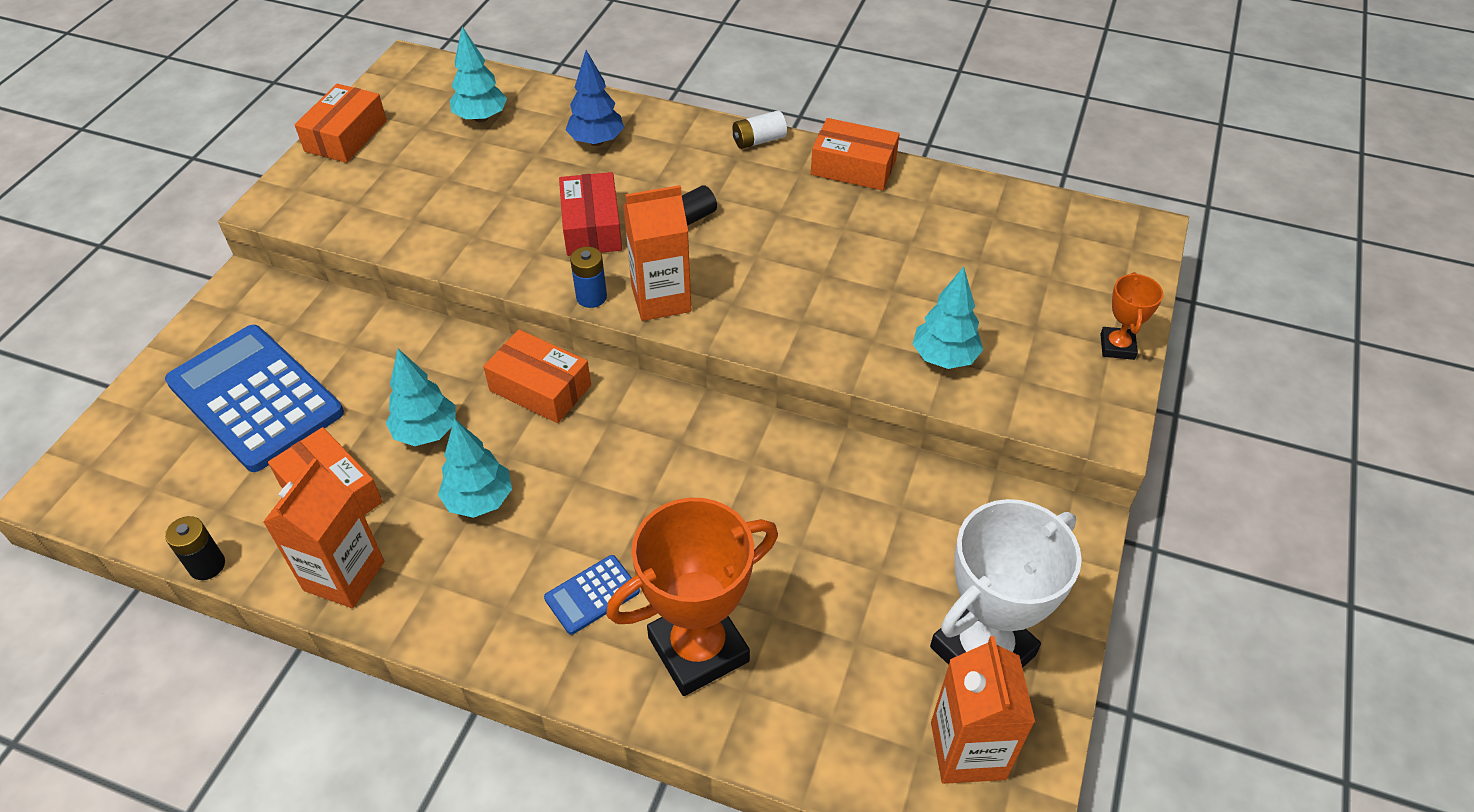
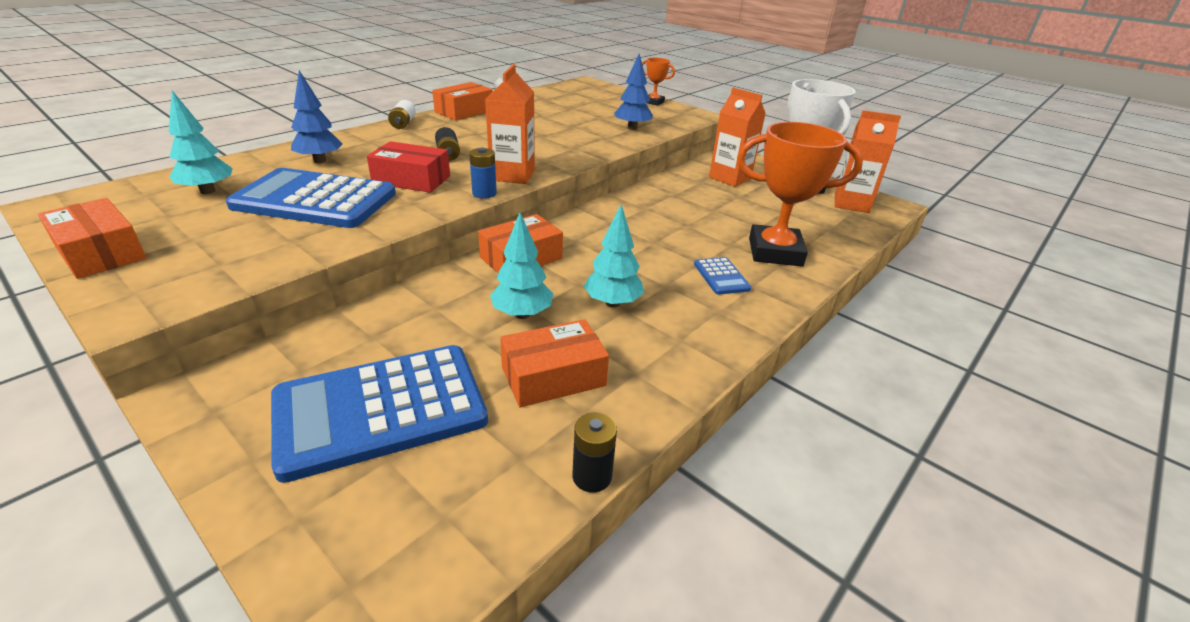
camera: 70 degrees left, 15 degrees down
(344, 576) = (652, 383): orange carton -> orange carton (730, 178)
(500, 189) = (315, 200): none -> blue calculator
(698, 649) = (775, 252): orange trophy -> orange trophy turned 75 degrees counterclockwise
(944, 358) = (632, 128): turquoise tree -> blue tree

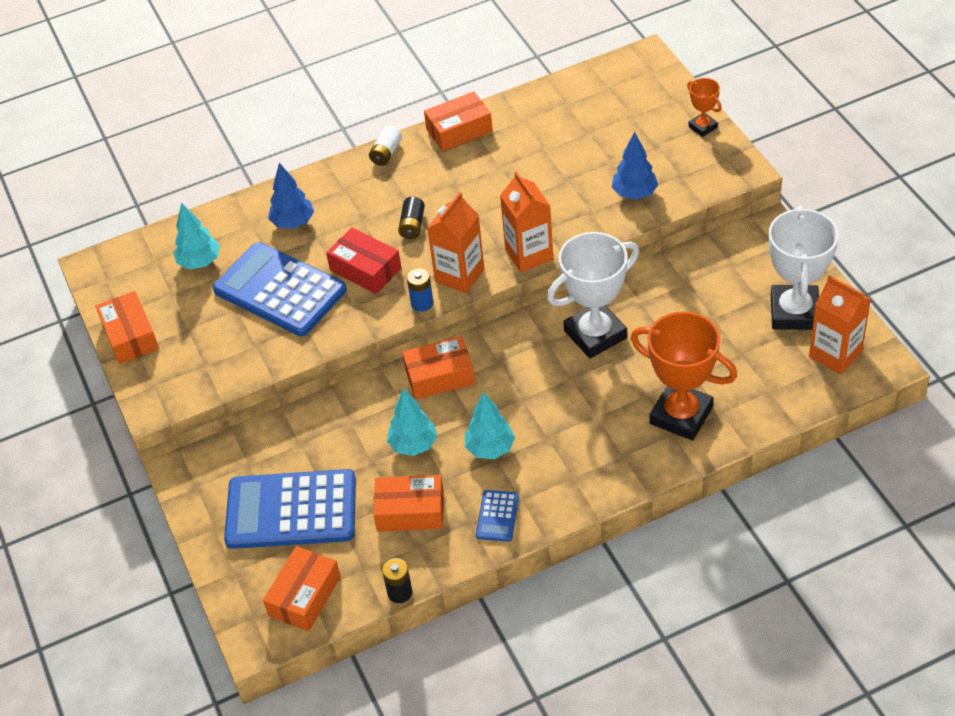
camera: 30 degrees right, 15 degrees up
(439, 522) = (304, 596): none -> orange box
(652, 215) = (595, 334): none -> white trophy
(721, 276) = (604, 437): blue calculator -> blue calculator (497, 516)
(730, 178) = (726, 281): orange carton -> orange carton (529, 254)

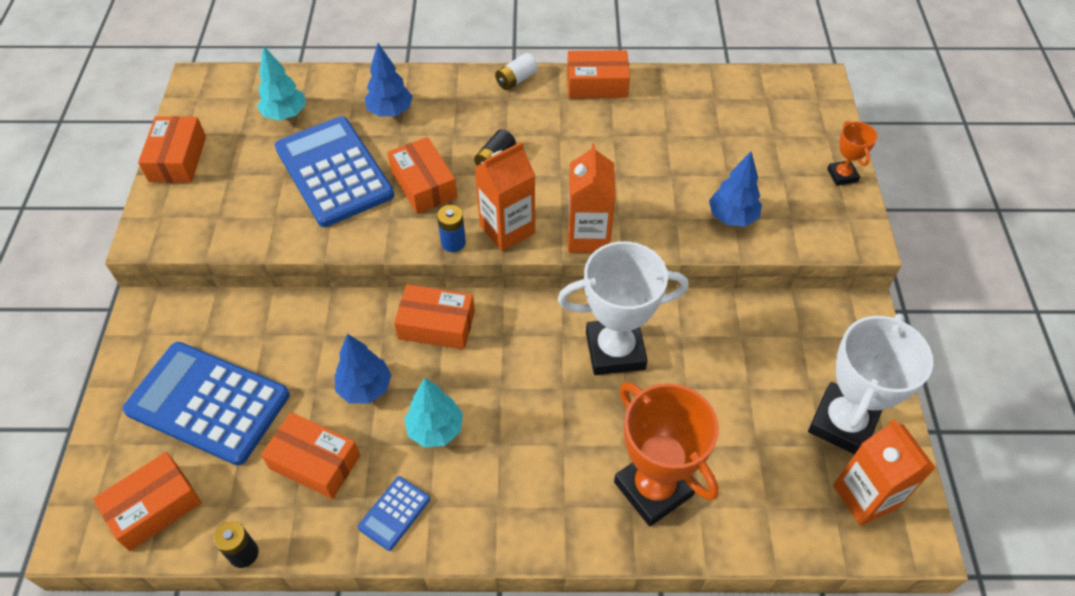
camera: 20 degrees right, 5 degrees up
(365, 269) = (423, 184): red box -> orange box
(413, 445) = (365, 388): turquoise tree -> blue tree

